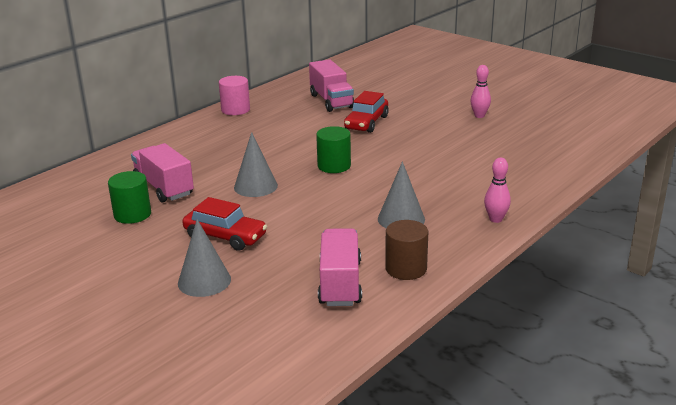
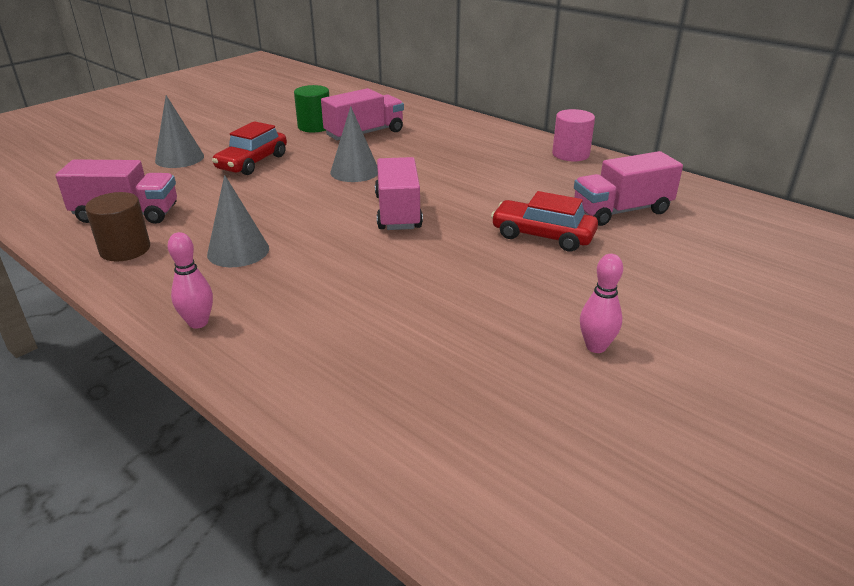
camera: 90 degrees right, 5 degrees up
(334, 166) = (398, 212): green cylinder -> pink truck

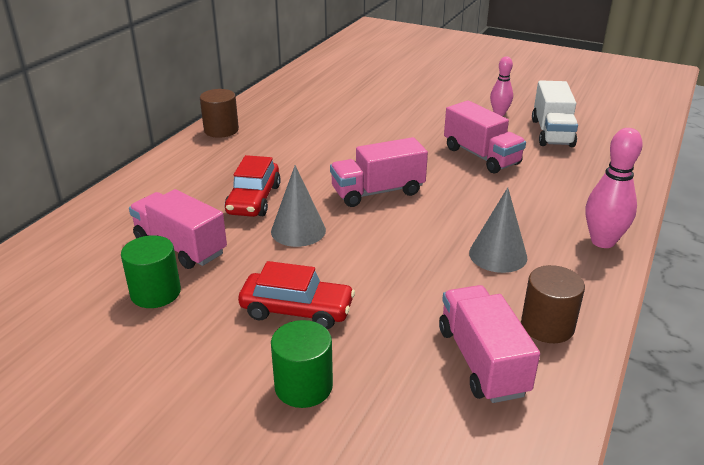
camera: 105 degrees left, 0 degrees up
(179, 158) = (303, 386): grey cone -> green cylinder
(198, 323) = (602, 241): pink bowling pin -> pink bowling pin, size x1.54
(505, 383) = (552, 133): none -> white truck
(542, 236) = (383, 133): red car -> red car (254, 199)
(570, 154) = (221, 130): pink cylinder -> brown cylinder
(621, 211) = (328, 110): pink truck -> pink truck (481, 156)

